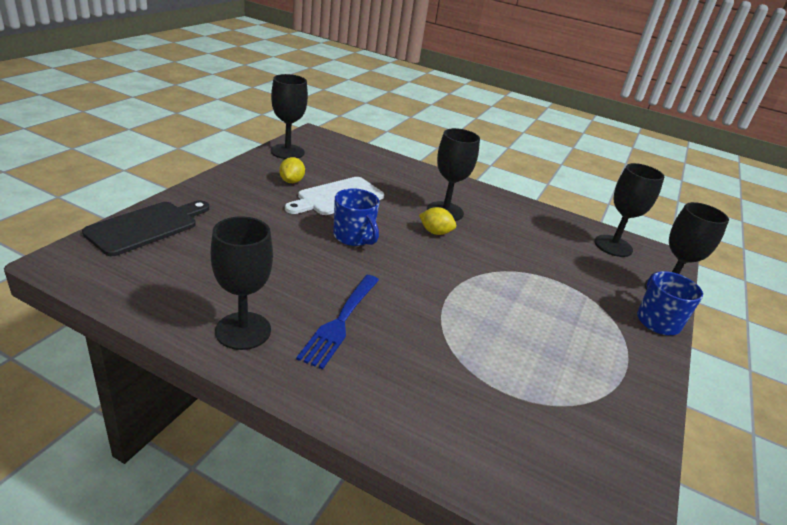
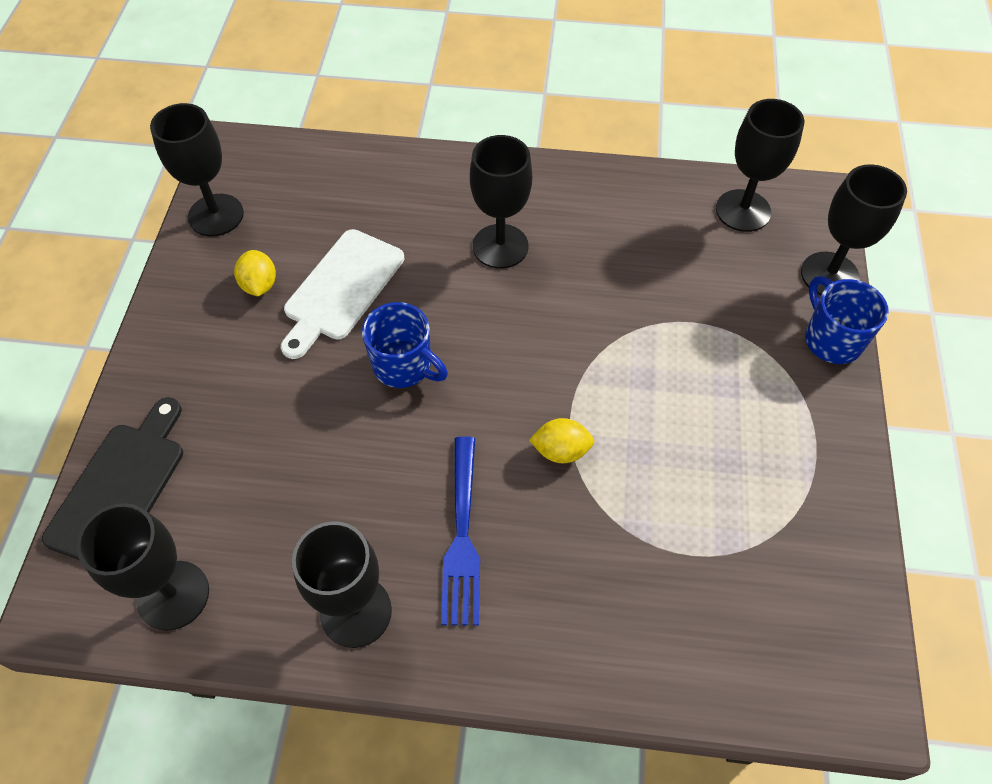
camera: 15 degrees left, 25 degrees up
(135, 280) = (173, 595): none -> black goblet
(435, 232) = (505, 300): yellow lemon -> yellow lemon (561, 450)

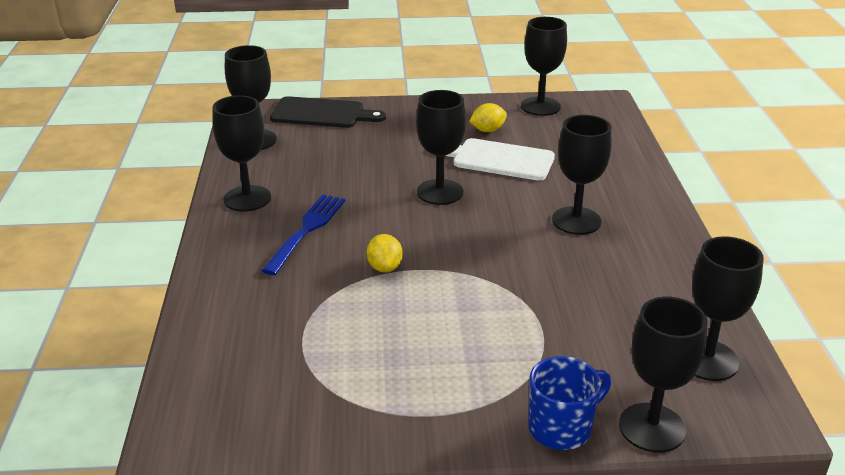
camera: 80 degrees right, 25 degrees down
(404, 366) = (440, 192): blue mug -> black goblet
(462, 535) = (306, 231): blue fork -> blue fork turned 120 degrees clockwise

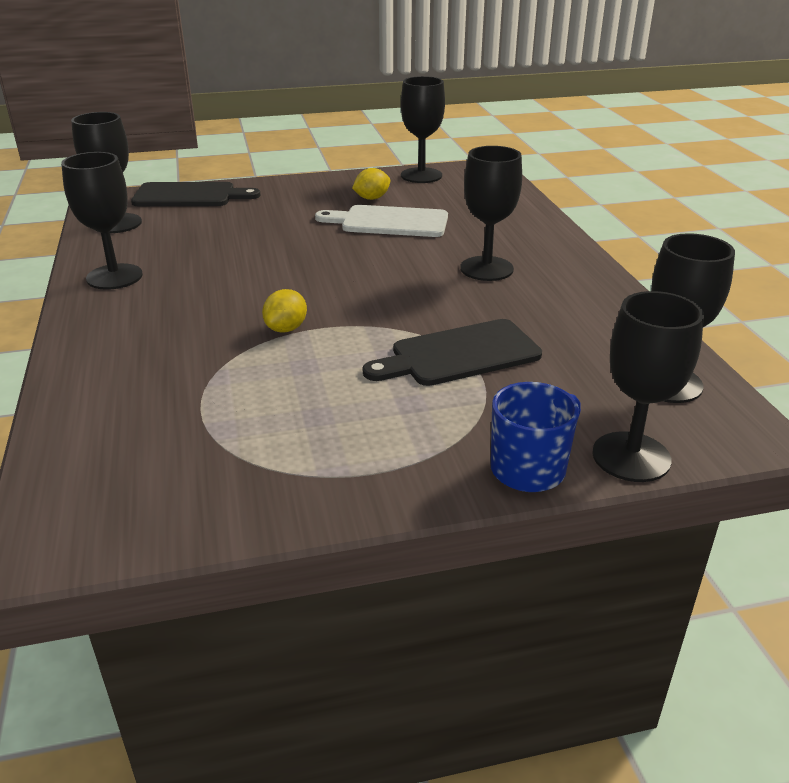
camera: 10 degrees left, 0 degrees up
(306, 231) = (188, 302): blue fork -> none
(385, 267) = (286, 329): yellow lemon -> yellow lemon turned 45 degrees clockwise
(440, 192) = (333, 255): black goblet -> none
(529, 310) = (459, 354): none -> black cutting board

